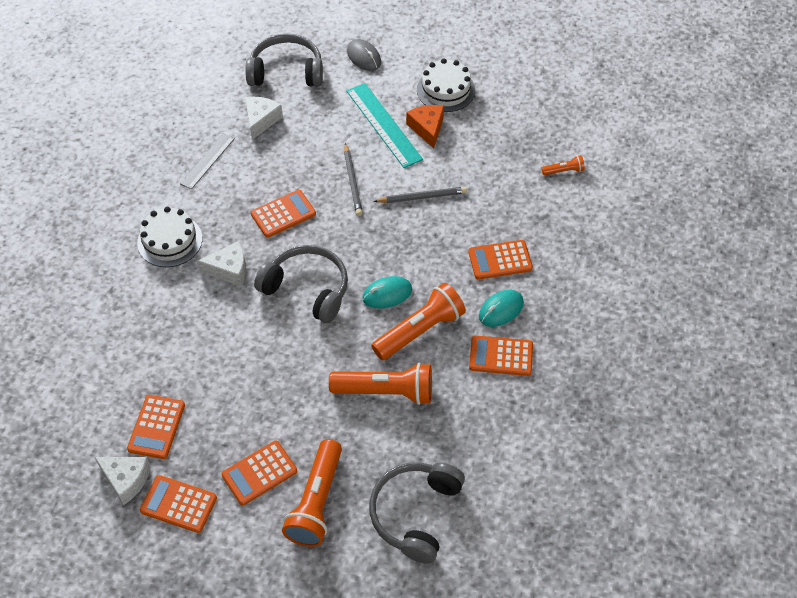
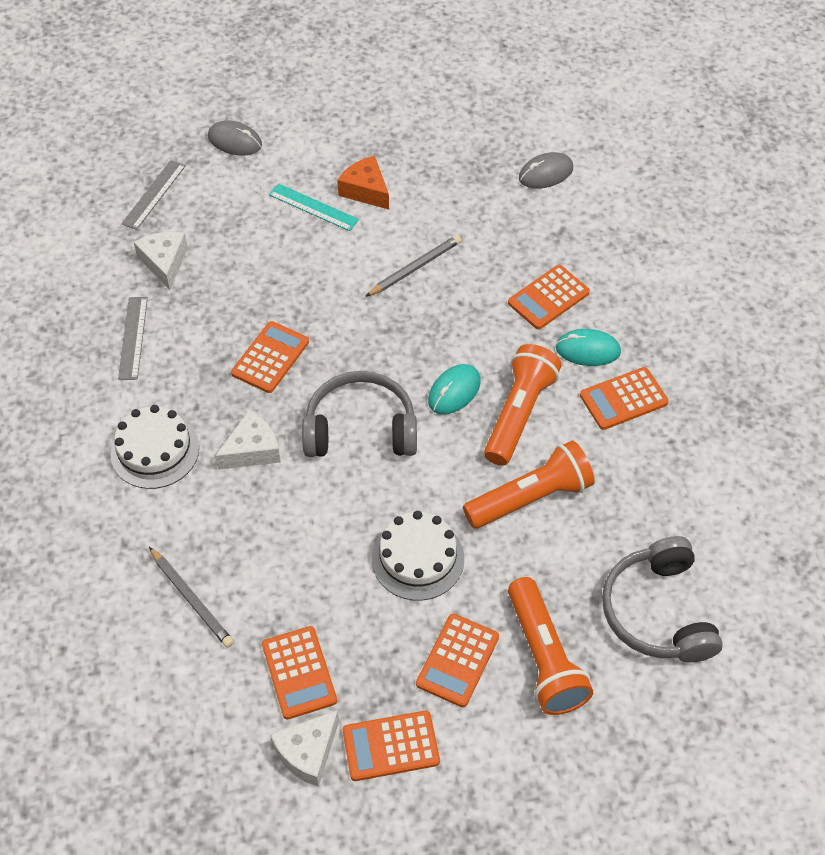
camera: 30 degrees left, 0 degrees up
(126, 480) = (307, 752): white cheese -> white cheese turned 135 degrees clockwise
(286, 71) = (154, 194): grey headphones -> grey ruler
(352, 181) = (324, 285): grey pencil -> grey pencil (191, 599)
(383, 125) = (313, 207): turquoise ruler -> turquoise ruler, size x0.63
(446, 90) = (355, 140): white cake -> white cake (418, 558)
(501, 310) = (587, 350): turquoise mouse -> turquoise mouse turned 75 degrees clockwise
(563, 171) = (545, 173): orange flashlight -> grey mouse

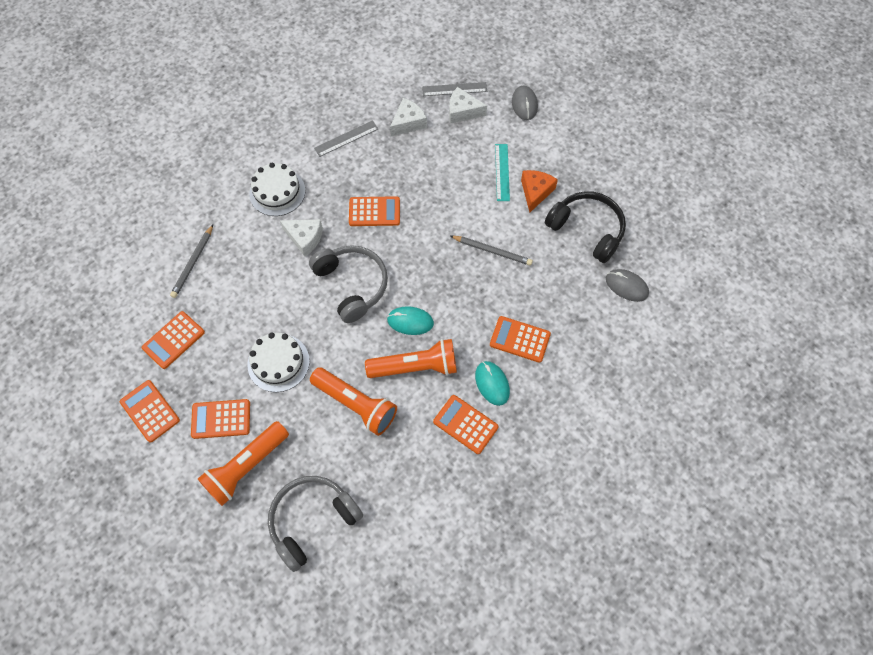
camera: 60 degrees right, 10 degrees up
(307, 752) = (127, 370): white cheese -> white cheese (462, 111)
(450, 171) = (587, 230): none -> black headphones

